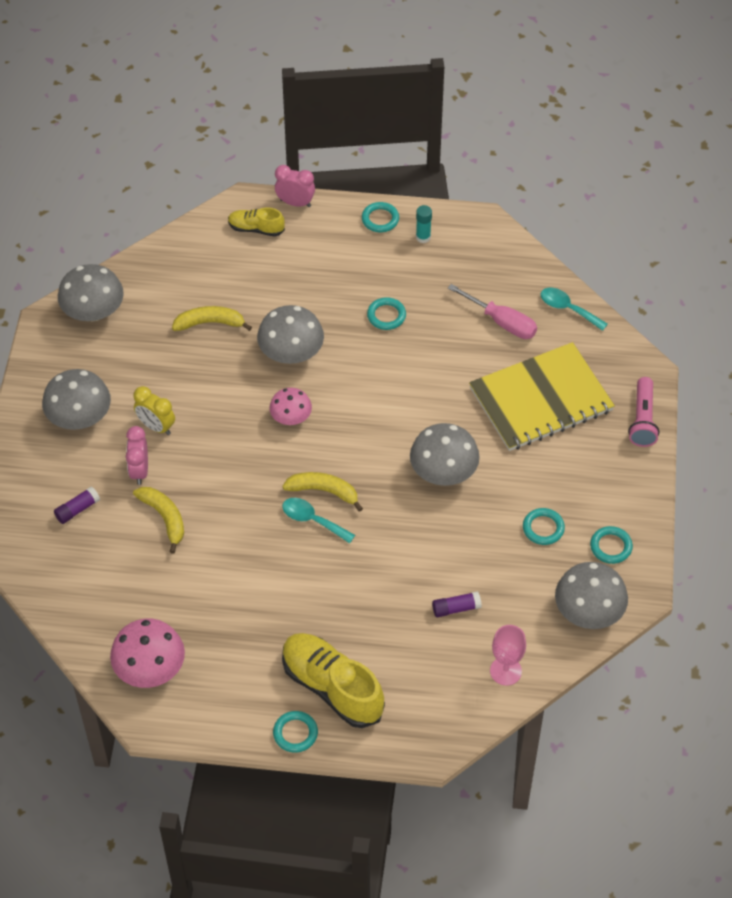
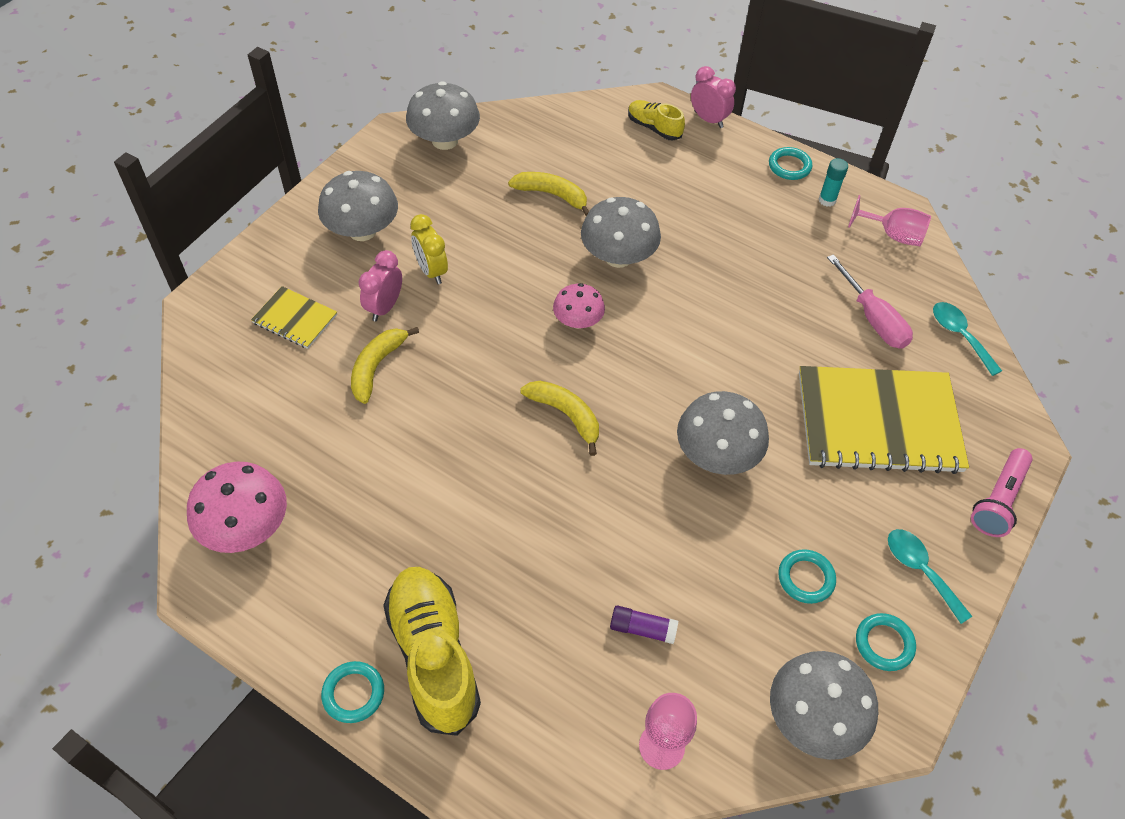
camera: 25 degrees right, 0 degrees up
(77, 509) = (295, 319): purple glue stick -> yellow notebook
(164, 518) = (376, 367): yellow banana -> yellow banana turned 150 degrees counterclockwise
(312, 520) = (533, 441): turquoise spoon -> turquoise spoon (920, 570)
(386, 315) = (743, 260): turquoise ring -> none
(485, 247) = (893, 235): none -> pink goblet

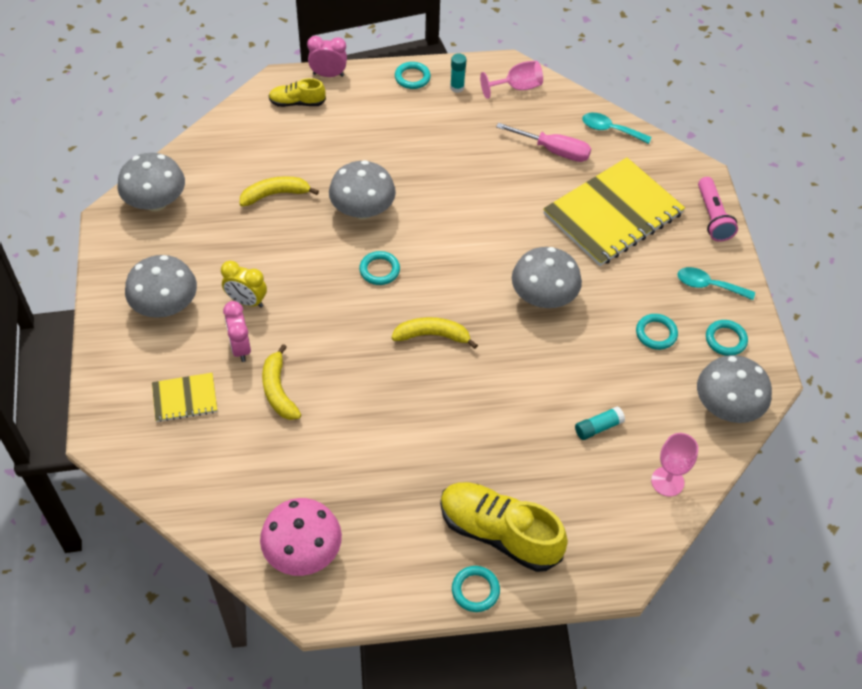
camera: 40 degrees left, 0 degrees up
(578, 321) = (379, 270): pink mushroom -> turquoise ring
(642, 629) = (598, 427): purple glue stick -> turquoise glue stick

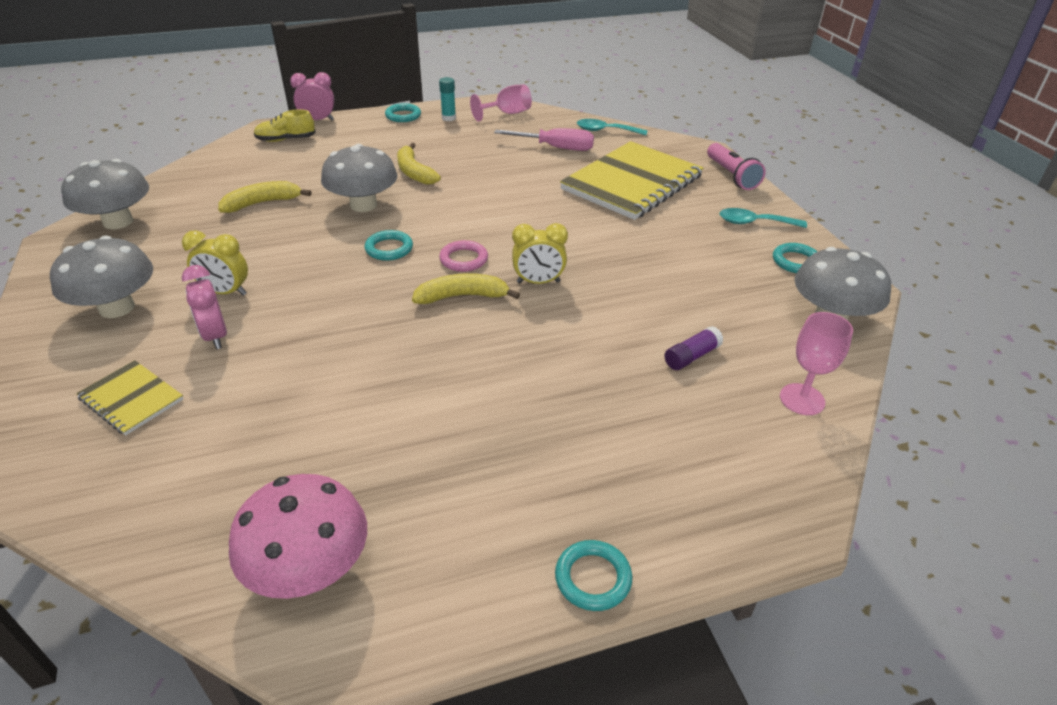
camera: 10 degrees left, 15 degrees down
(185, 398) = (131, 399): yellow notebook -> yellow notebook turned 60 degrees clockwise
(278, 390) = (267, 373): yellow banana -> yellow banana (414, 172)
(440, 293) = (463, 259): none -> pink ring
(497, 329) = (538, 282): none -> yellow clock
(499, 533) = (605, 493): yellow shoe -> none
(543, 296) = (582, 250): grey mushroom -> none
(598, 427) = (691, 356): turquoise glue stick -> purple glue stick
(656, 333) = (719, 265): turquoise ring -> none

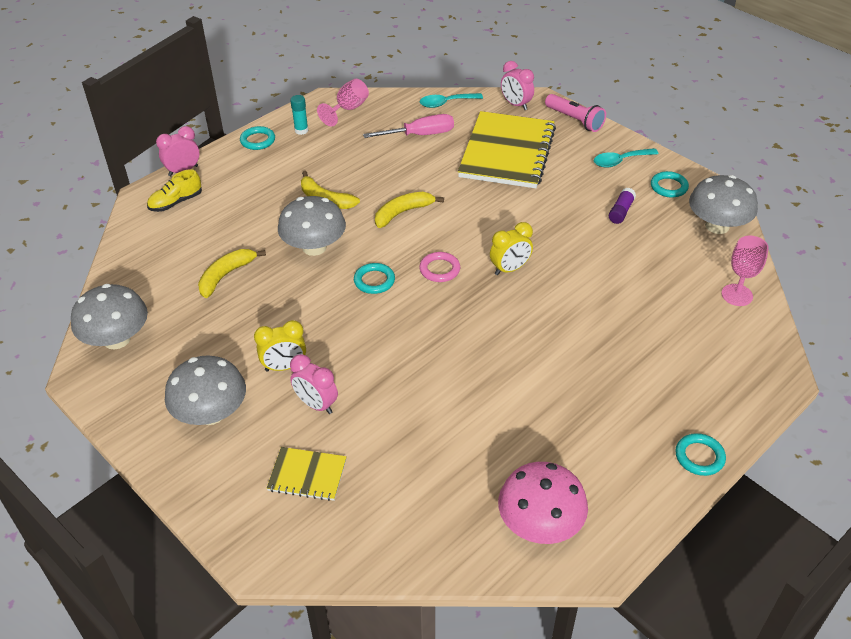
camera: 25 degrees left, 5 degrees up
(462, 296) = (466, 301): yellow banana -> yellow banana (403, 213)
(677, 148) = (516, 105): none -> pink clock
(691, 356) = (653, 290): purple glue stick -> purple glue stick (621, 211)

